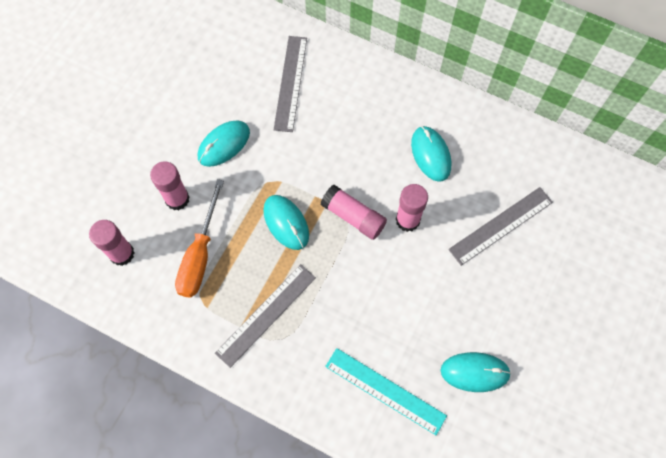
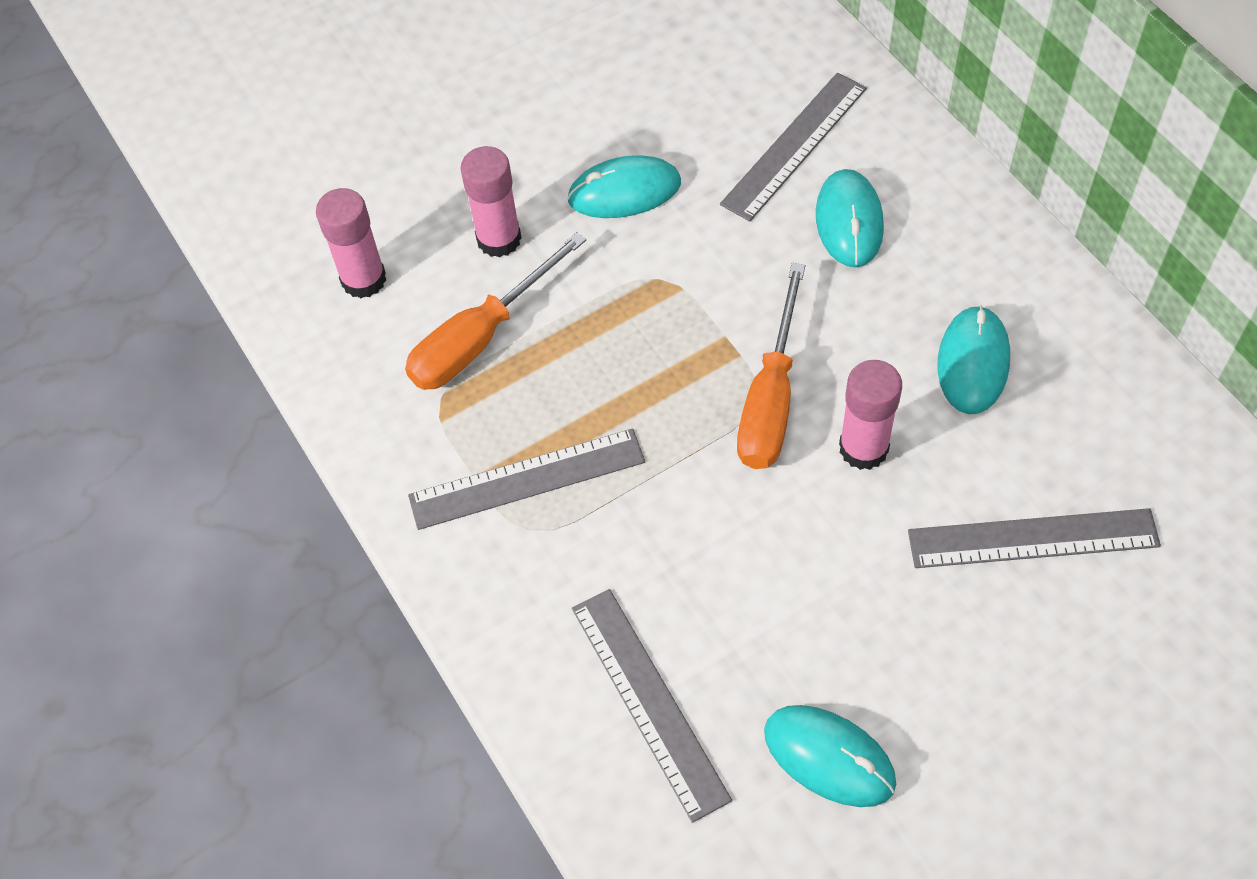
camera: 35 degrees right, 10 degrees down
(286, 223) = (650, 355): turquoise mouse -> turquoise mouse (849, 221)
(353, 217) = (770, 398): pink glue stick -> orange screwdriver
(385, 391) = (648, 701): turquoise ruler -> grey ruler

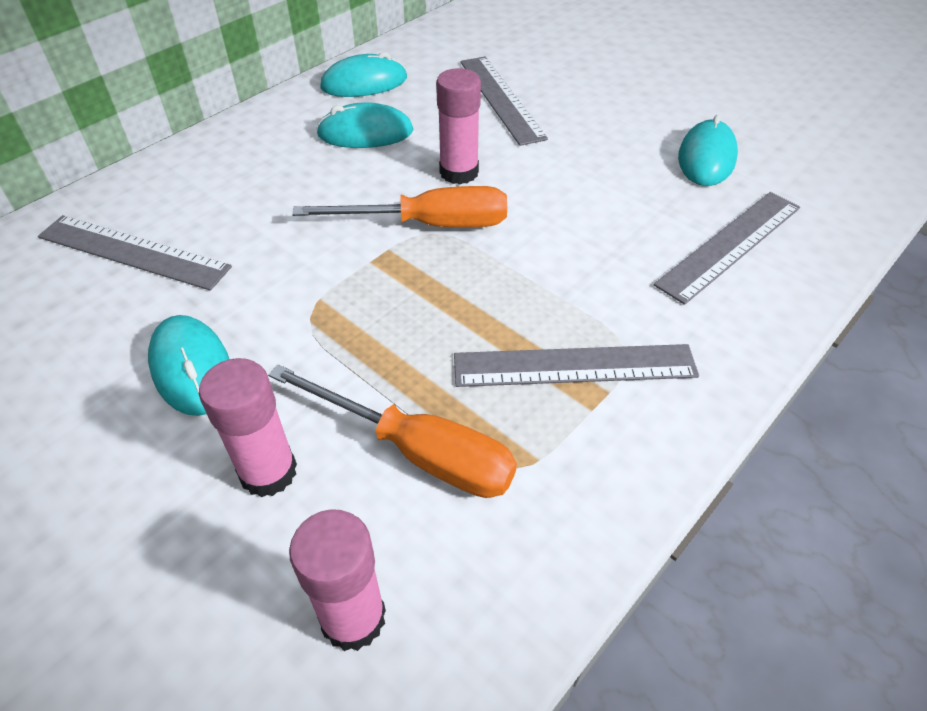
camera: 110 degrees left, 10 degrees down
(527, 478) = (574, 366): grey ruler -> grey ruler turned 60 degrees counterclockwise
(849, 221) = (229, 207): turquoise mouse -> turquoise mouse (364, 83)

